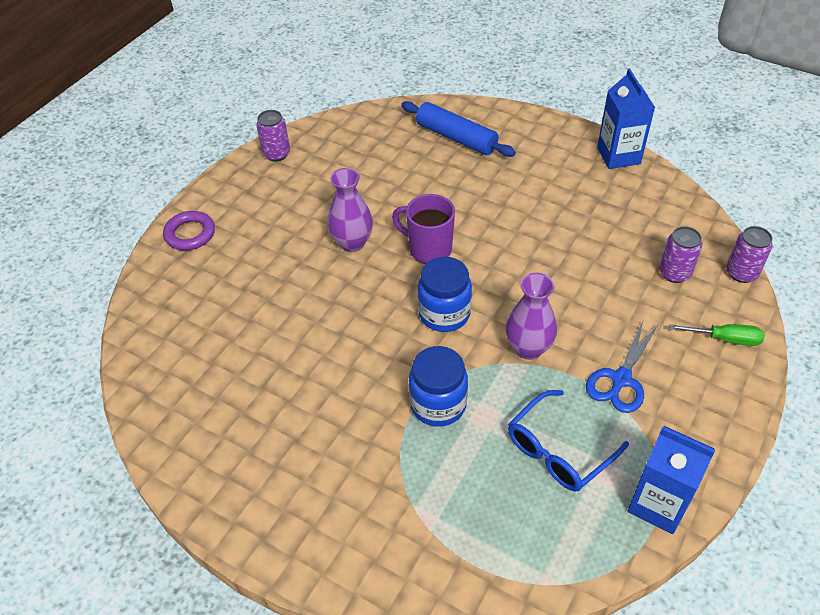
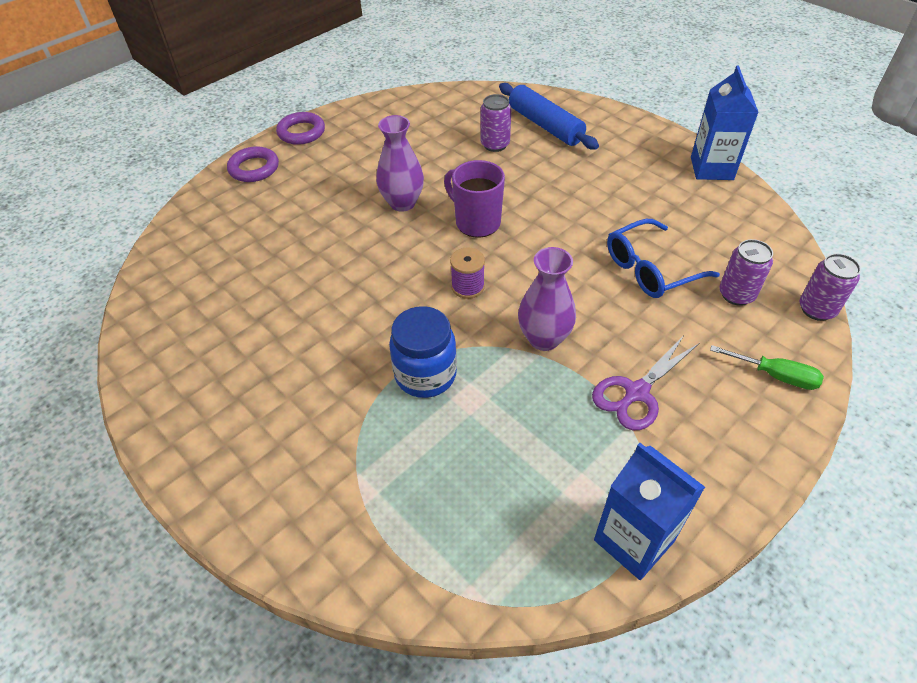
camera: 15 degrees right, 0 degrees up
(221, 186) = (301, 132): none -> purple ring
(276, 154) = (364, 113): purple can -> purple can (495, 145)
(444, 314) = (468, 286): blue jar -> purple spool
(559, 450) = (538, 452): blue glasses -> blue glasses (650, 269)
(620, 379) = (636, 393): blue scissors -> purple scissors

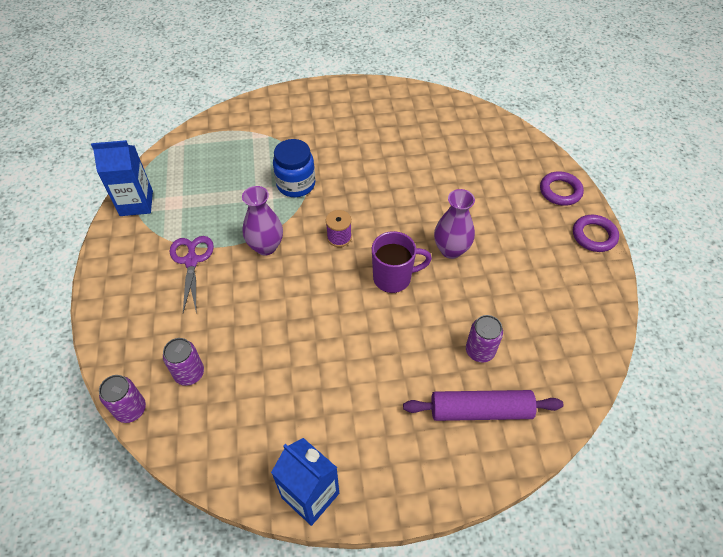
camera: 125 degrees right, 5 degrees up
(545, 125) = (480, 410): blue rolling pin -> purple rolling pin
(650, 269) = (257, 343): blue glasses -> none
(774, 375) = (127, 334): green screwdriver -> none

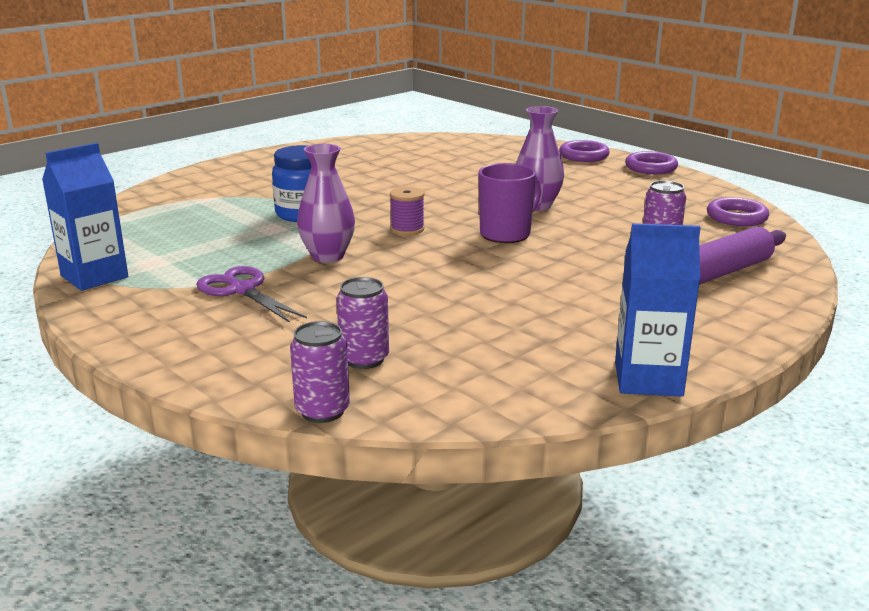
camera: 35 degrees left, 30 degrees down
(579, 345) = (736, 217): none -> purple ring

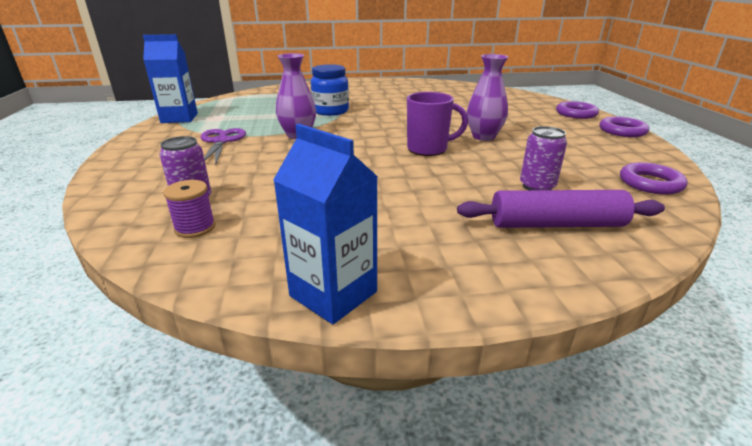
camera: 35 degrees right, 5 degrees up
(322, 411) = (107, 223): purple can -> none
(407, 229) = (371, 131): purple spool -> purple spool (195, 228)

